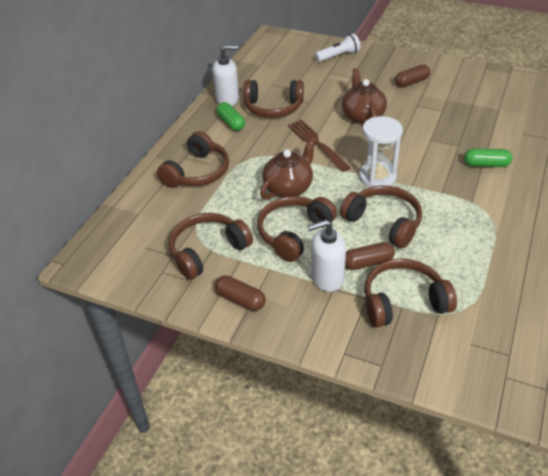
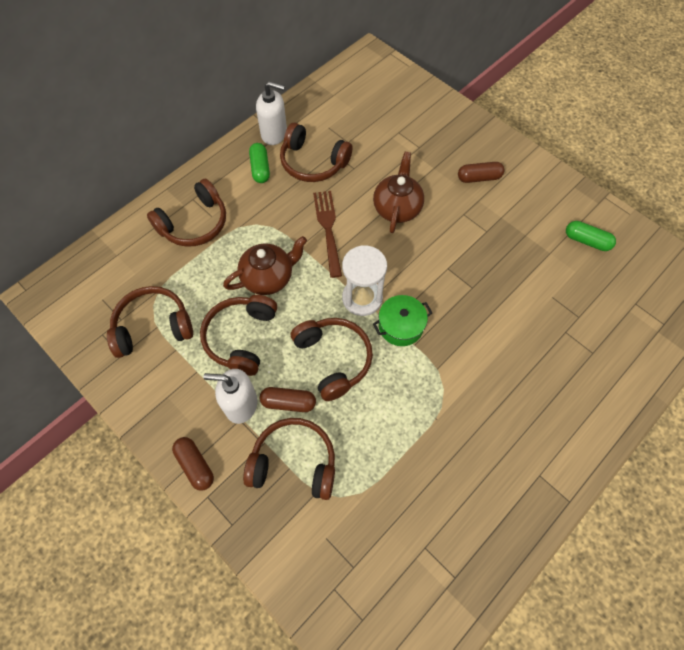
camera: 20 degrees right, 20 degrees up
(240, 299) = (152, 396): brown capsule -> brown capsule (195, 465)
(294, 233) = (241, 337): brown headphones -> brown headphones turned 45 degrees counterclockwise
(338, 56) = (423, 110): white flashlight -> none
(422, 185) = (400, 326): none -> green pot
(486, 164) = (484, 325): green capsule -> green capsule (586, 241)

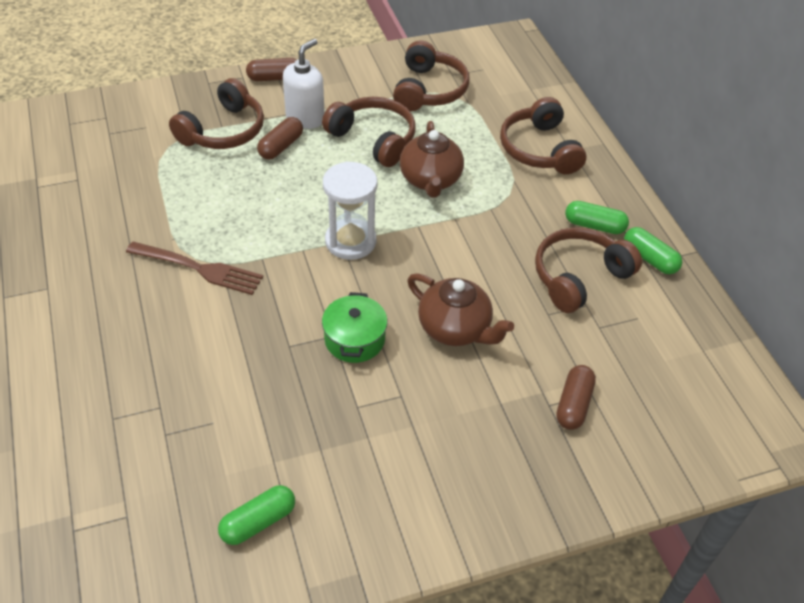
camera: 115 degrees right, 15 degrees down
(274, 134) = (649, 258): white soap dispenser -> green capsule
(328, 230) = (462, 250): brown fork -> brown fork (198, 268)
(333, 359) = (298, 191): brown headphones -> none
(400, 326) = (292, 257): green pot -> green pot (354, 339)
(479, 178) = (451, 448): brown capsule -> brown capsule (573, 404)

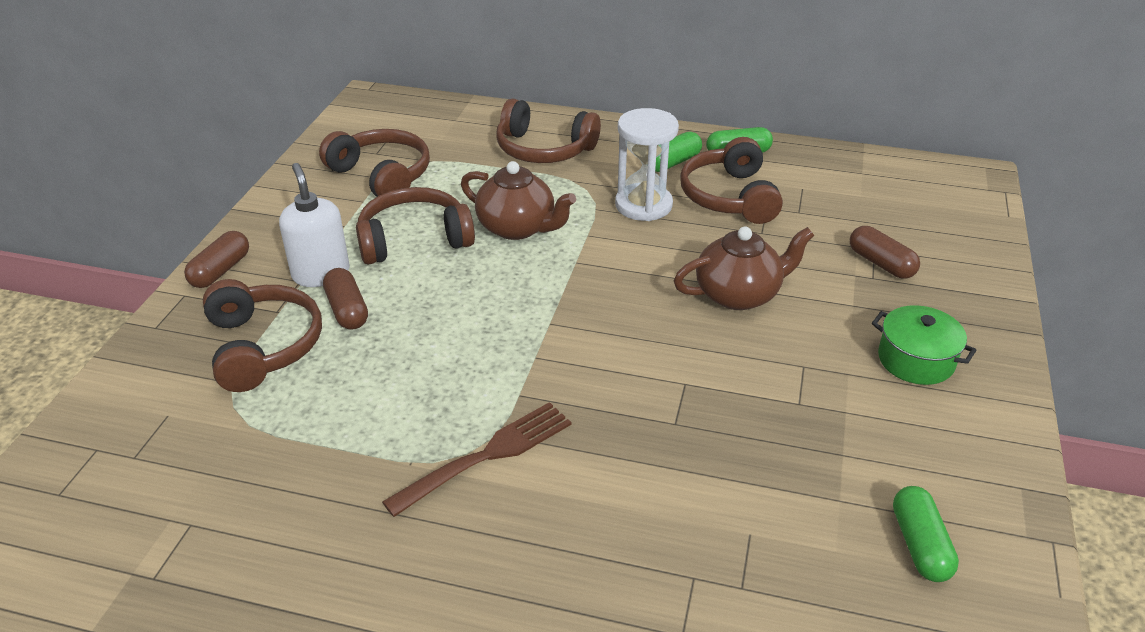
camera: 55 degrees left, 10 degrees down
(350, 241) = (555, 316): white hourglass -> white hourglass (643, 205)
(354, 339) = (703, 368): green pot -> green pot (916, 360)

